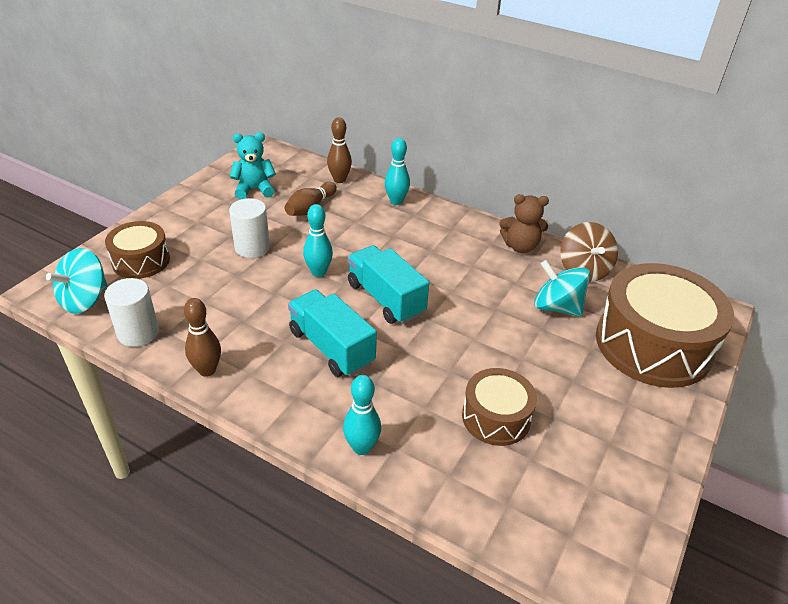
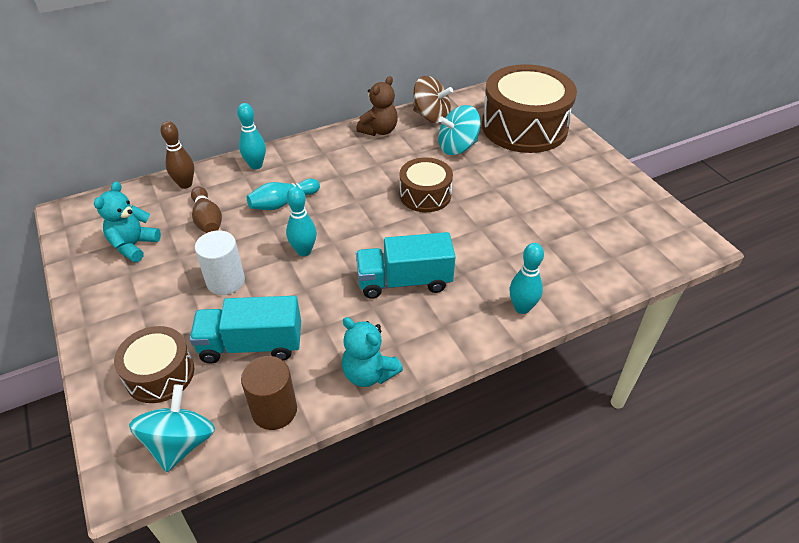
camera: 55 degrees left, 5 degrees up
(84, 300) = (180, 443): turquoise spinning top -> turquoise spinning top turned 150 degrees counterclockwise
(138, 333) = (274, 410): white cylinder -> brown cylinder
(207, 370) = (369, 373): brown bowling pin -> turquoise teddy bear
(365, 235) = (283, 203): none -> turquoise bowling pin
(385, 299) = (374, 226): turquoise truck -> turquoise truck (251, 345)
(496, 417) = (538, 227): brown drum -> brown drum (425, 195)

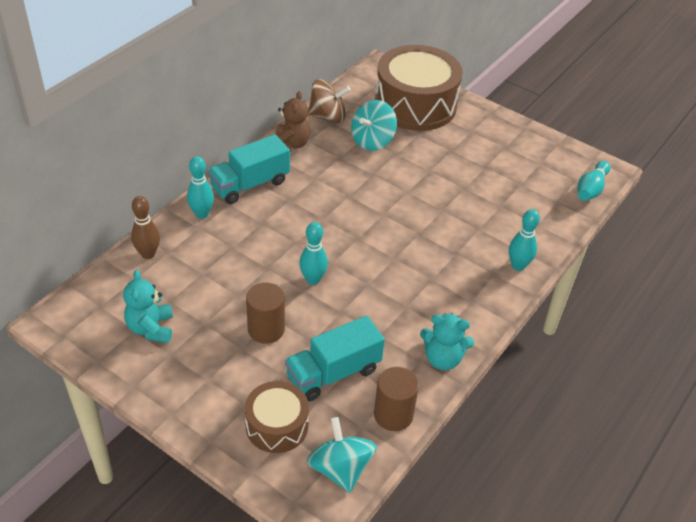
camera: 30 degrees left, 0 degrees up
(207, 220) = (200, 280): brown bowling pin -> none
(225, 281) = (266, 329): white cylinder -> brown cylinder
(283, 203) = (258, 242): turquoise bowling pin -> turquoise bowling pin (591, 189)
(404, 281) = (415, 276): turquoise truck -> turquoise truck (250, 184)
(425, 195) = (377, 195): brown drum -> none

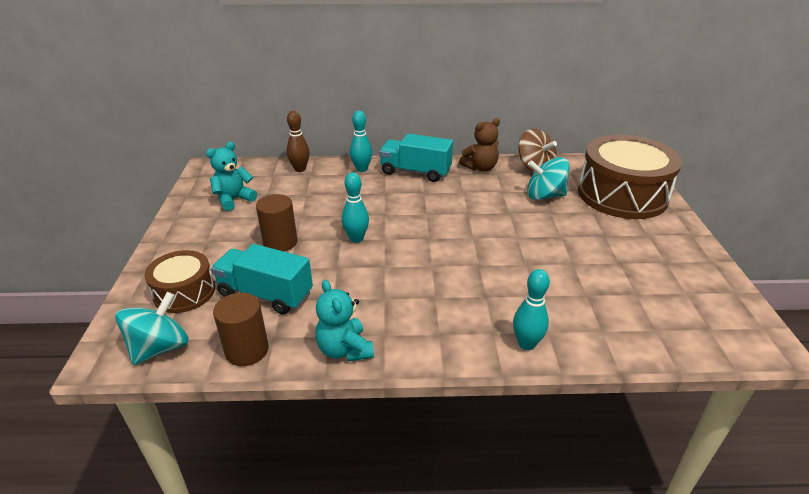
camera: 55 degrees right, 10 degrees down
(591, 189) = (718, 346): turquoise bowling pin -> none

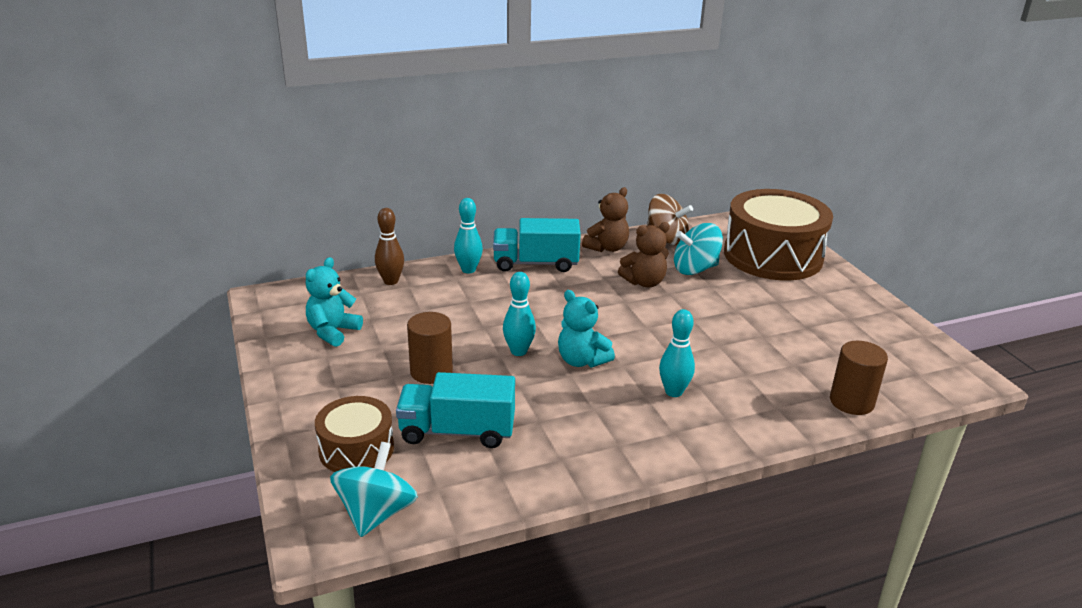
camera: 20 degrees left, 5 degrees down
(247, 350) = (480, 493): brown cylinder -> brown cylinder (851, 402)
(344, 350) = (587, 468): turquoise teddy bear -> turquoise teddy bear (581, 360)
(494, 200) = (644, 282): none -> brown teddy bear
(526, 344) = (764, 423): turquoise bowling pin -> turquoise bowling pin (673, 392)

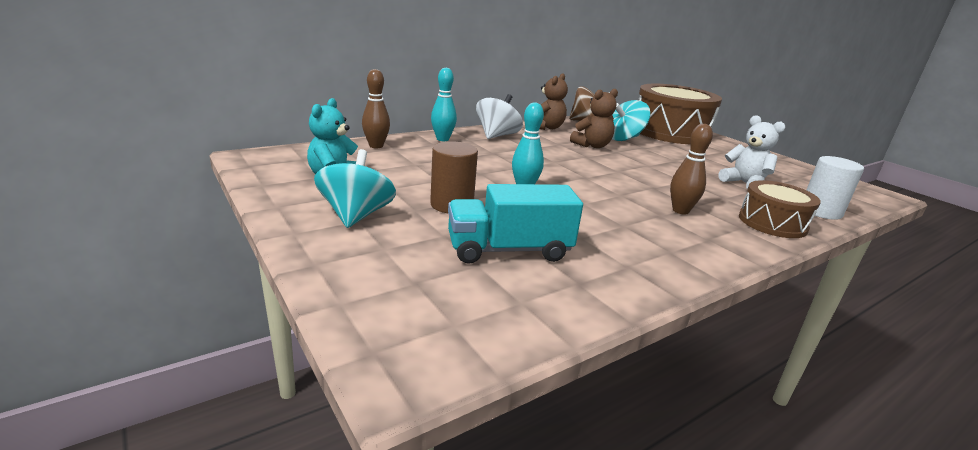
camera: 15 degrees left, 5 degrees down
(356, 449) = (408, 272): brown drum -> brown drum (772, 223)
(376, 513) = (466, 335): turquoise spinning top -> turquoise spinning top (356, 215)
(535, 263) = (497, 136): turquoise truck -> white spinning top
(581, 360) = (584, 193): turquoise teddy bear -> none
(673, 392) = (680, 211): turquoise bowling pin -> brown bowling pin
(793, 352) = (744, 183): none -> white teddy bear
(851, 402) = (821, 211): brown cylinder -> white cylinder

